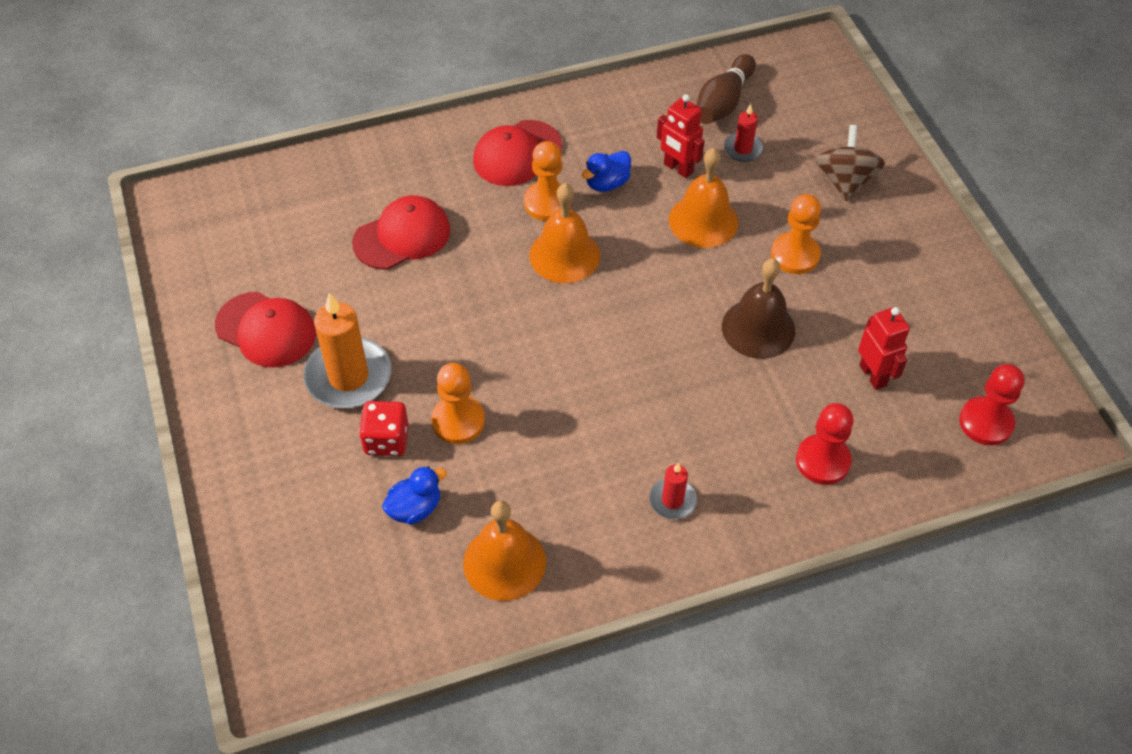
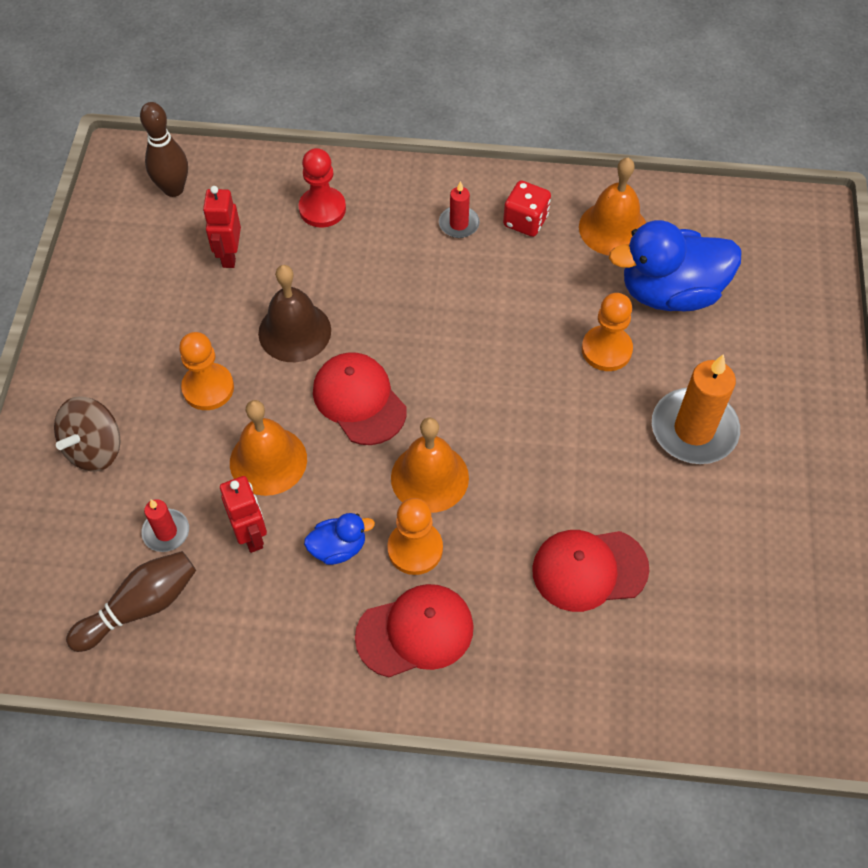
camera: 155 degrees left, 5 degrees up
(266, 330) = (764, 511): red cap -> red cap (359, 400)
(386, 440) = (676, 357): red dice -> red dice (525, 221)
(415, 508) = (670, 292): blue duck -> blue duck, size x2.10
(986, 422) = (173, 189): red pawn -> brown bowling pin

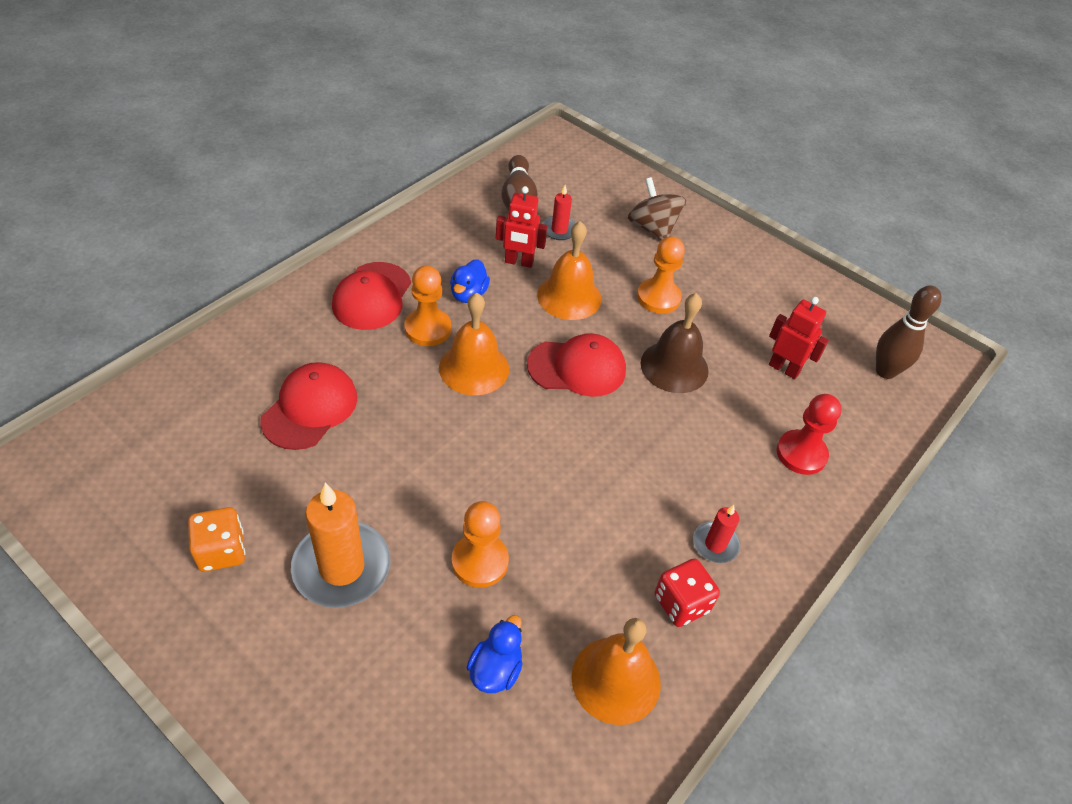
camera: 120 degrees right, 10 degrees down
(670, 292) = (495, 670): blue duck -> blue duck, size x0.48
(760, 517) = (221, 551): none -> orange dice

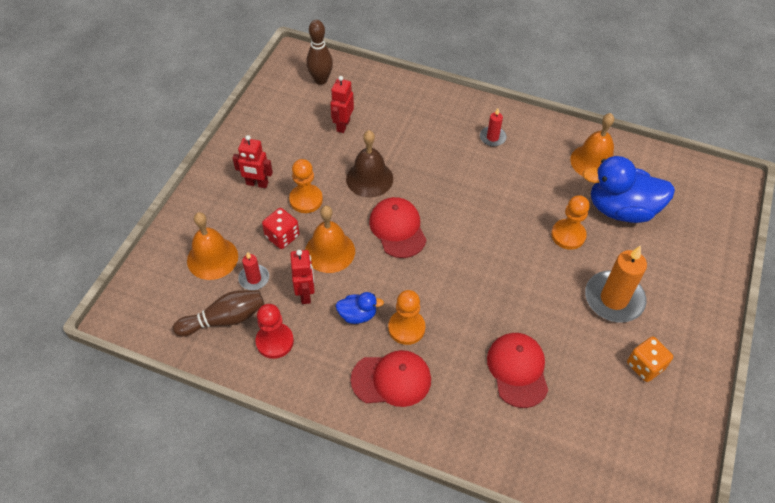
camera: 105 degrees left, 5 degrees up
(310, 408) = (517, 370): red cap -> red cap turned 75 degrees clockwise
(474, 368) = (429, 286): orange bell -> orange bell (212, 258)
(495, 670) = (621, 209): blue duck -> blue duck, size x2.10
(652, 228) = (226, 219): brown spinning top -> none
(681, 603) = (536, 145): red dice -> red dice (282, 236)
(699, 263) = (257, 184): none -> red robot
(801, 454) = (408, 110): red pawn -> red pawn (275, 341)

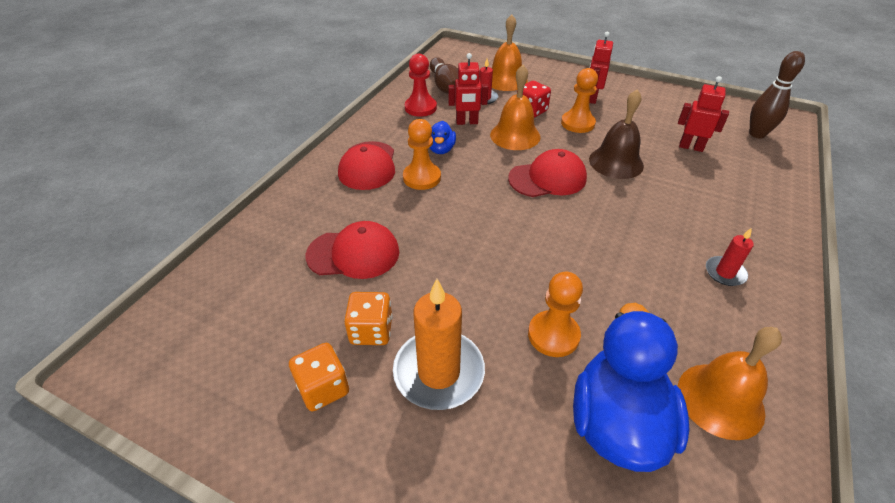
camera: 95 degrees right, 10 degrees down
(592, 344) = (371, 331): none -> orange dice

